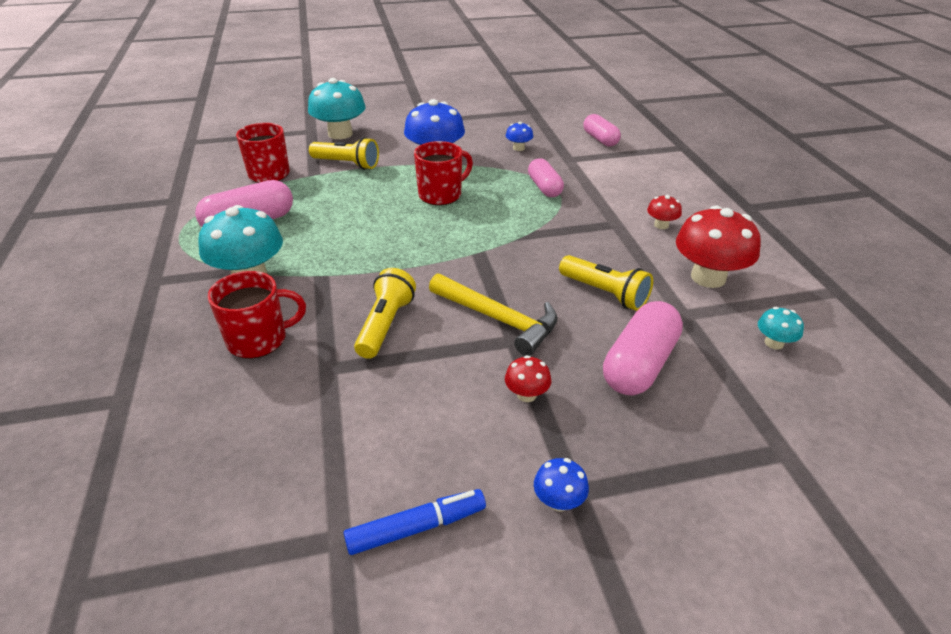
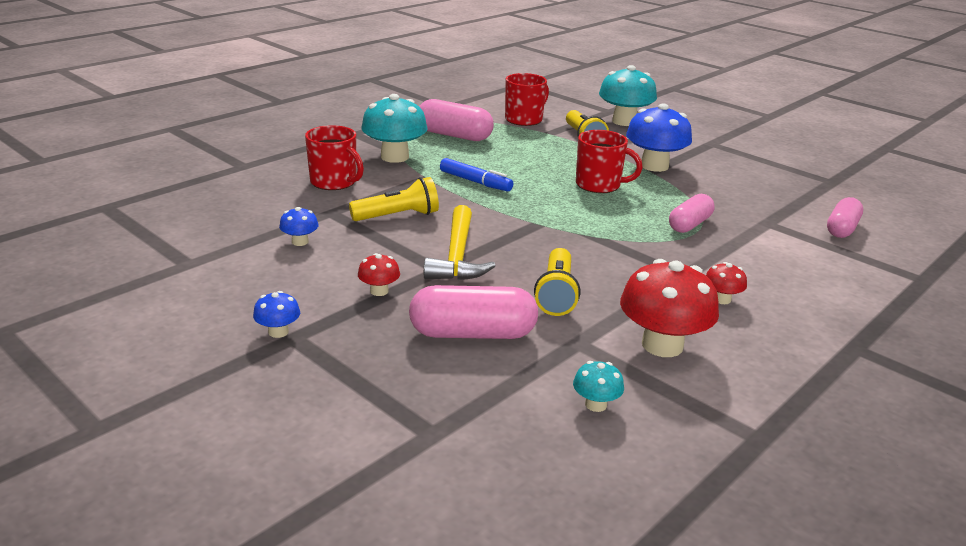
camera: 55 degrees right, 10 degrees down
(416, 528) = (213, 285): blue marker -> blue marker (475, 182)
(518, 148) = (741, 194): blue mushroom -> blue mushroom (300, 242)

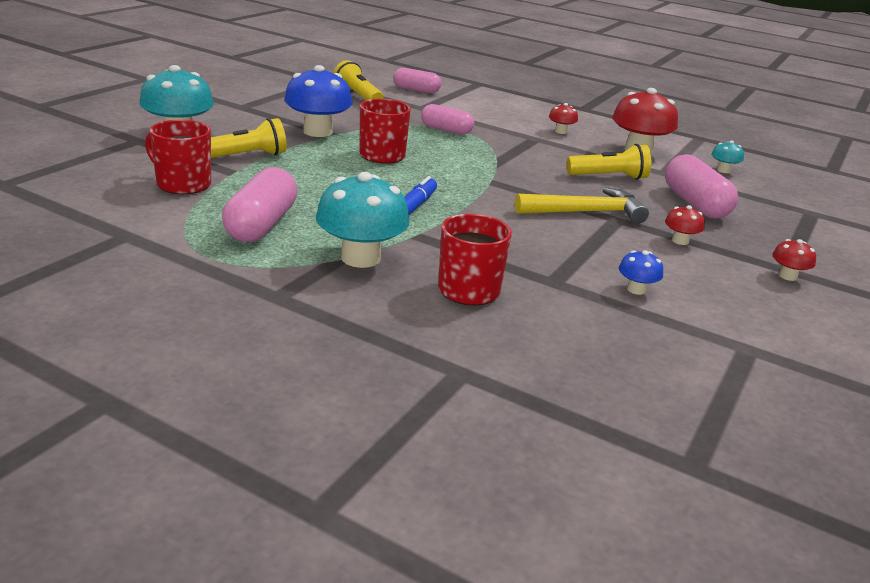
camera: 105 degrees left, 0 degrees up
(278, 332) = (787, 276): blue mushroom -> red mushroom
(398, 216) = (531, 243): yellow flashlight -> yellow flashlight (358, 96)

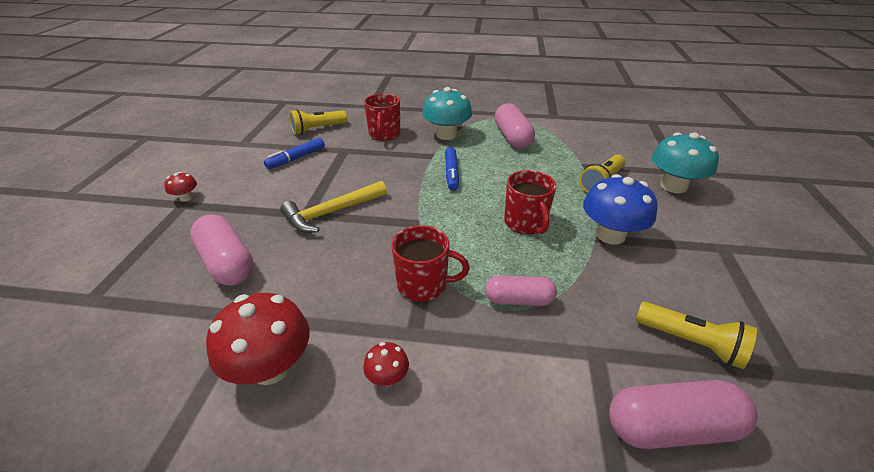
camera: 160 degrees right, 10 degrees up
(182, 184) = (588, 147): red mug -> red mug (423, 284)
(416, 90) = (671, 427): pink capsule -> pink capsule, size x1.52
(609, 177) = (313, 276): yellow flashlight -> yellow flashlight (318, 129)
(636, 289) = (297, 158): blue mushroom -> blue marker
(680, 241) = (258, 206): red mushroom -> none
(723, 170) = (154, 363): turquoise mushroom -> none

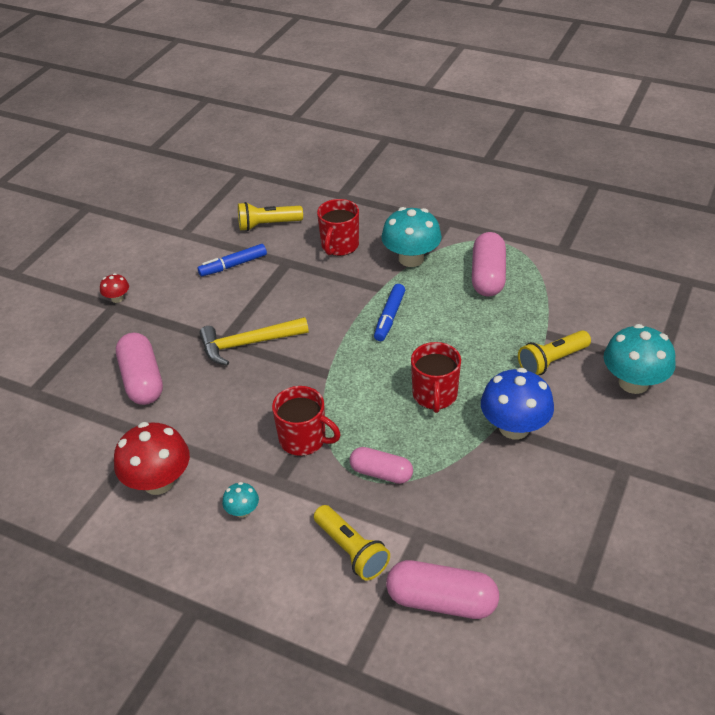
camera: 20 degrees right, 5 degrees up
(387, 377) = (242, 511): red mushroom -> turquoise mushroom
(691, 342) = (510, 546): yellow flashlight -> yellow flashlight (351, 550)

